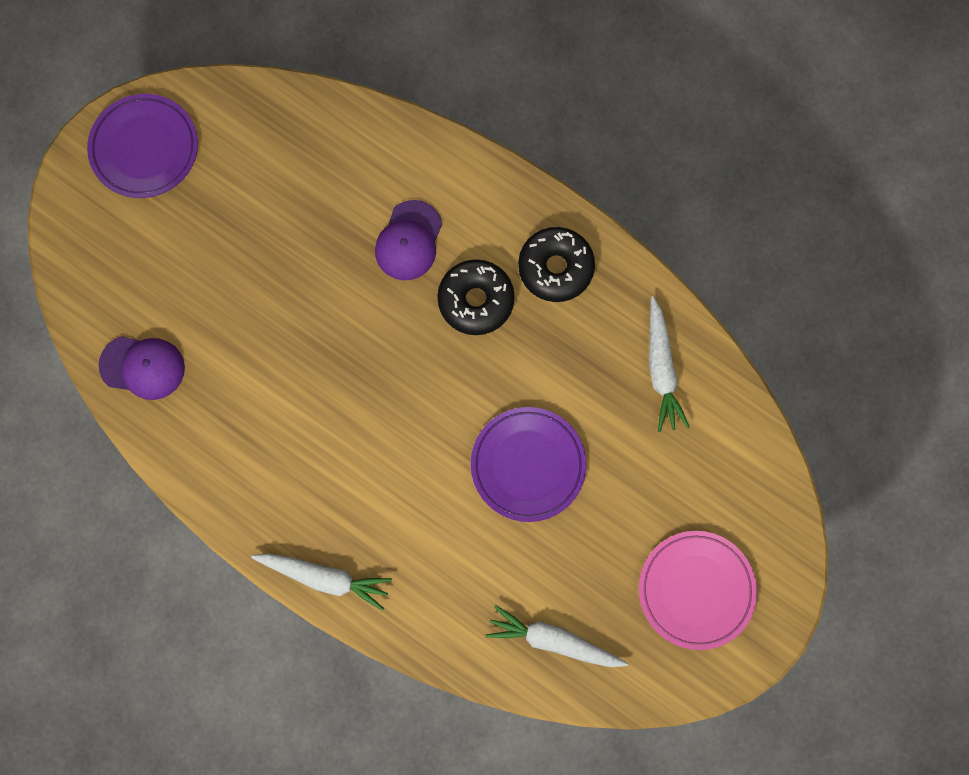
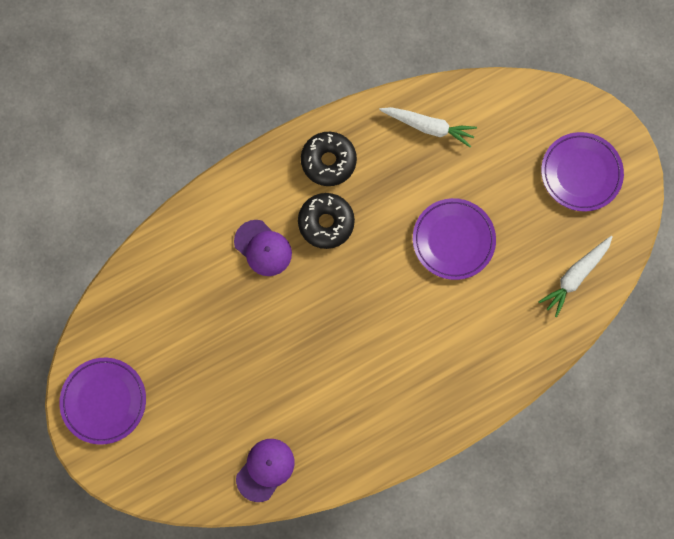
camera: 65 degrees left, 0 degrees up
(325, 578) = (470, 406): white carrot -> none
(696, 590) = (580, 173): pink plate -> purple plate

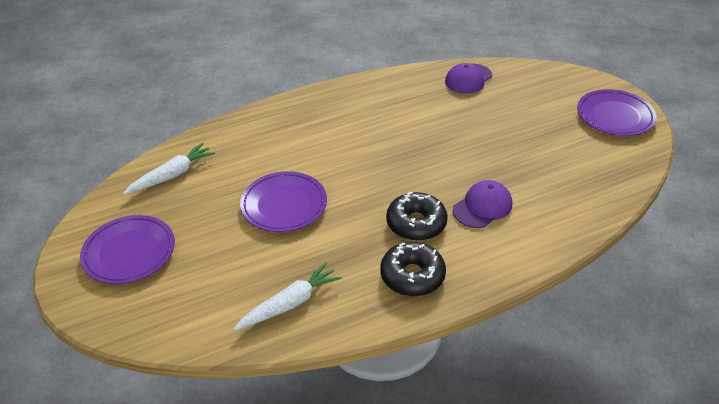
camera: 175 degrees left, 35 degrees down
(263, 248) = (482, 207): purple cap -> purple cap turned 90 degrees clockwise
(428, 127) = (290, 304): white carrot -> white carrot turned 120 degrees clockwise

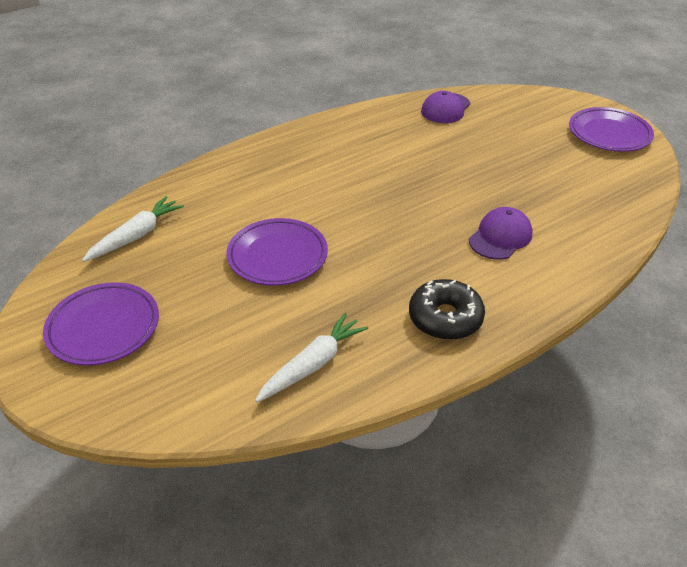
camera: 10 degrees left, 0 degrees up
(416, 223) = (433, 261): black donut -> none

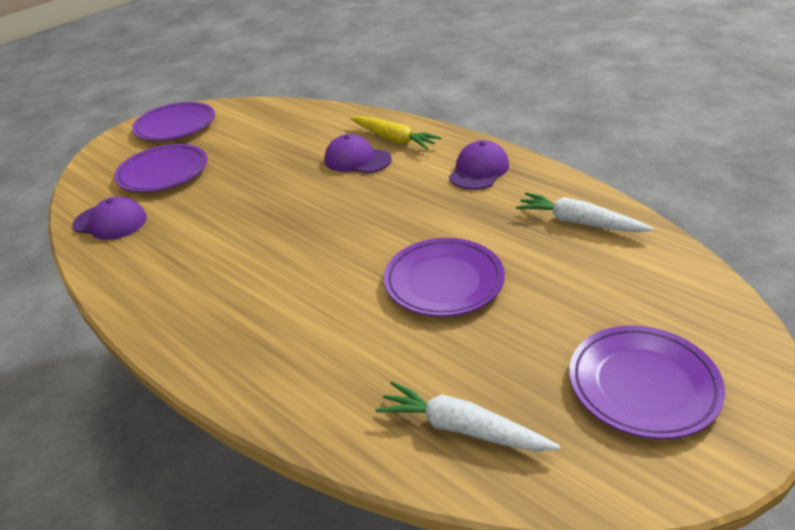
camera: 100 degrees left, 5 degrees down
(445, 318) = (479, 170): black donut -> purple cap
(515, 129) = (163, 173): none -> purple plate
(538, 268) = (394, 139): none -> yellow carrot

